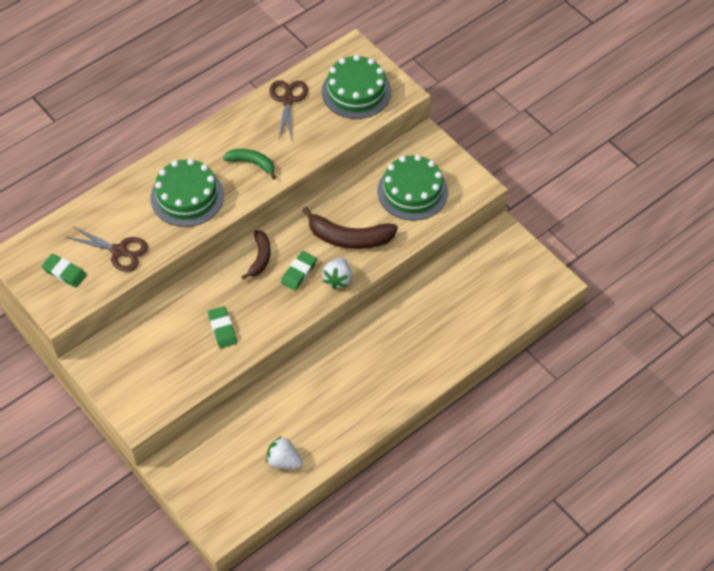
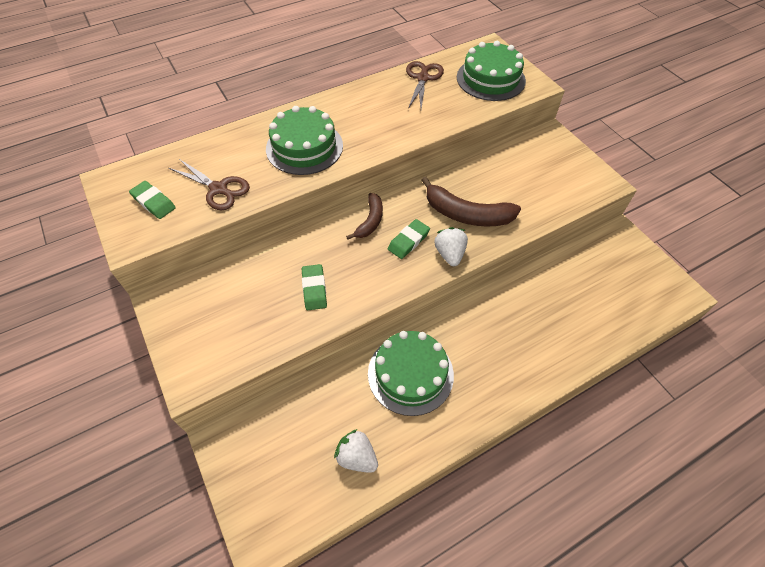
camera: 10 degrees right, 0 degrees up
(252, 163) = (377, 126): green banana -> none
(338, 279) = (449, 254): white strawberry -> white strawberry turned 150 degrees clockwise
(412, 191) = (536, 179): green cake -> green cake (410, 374)

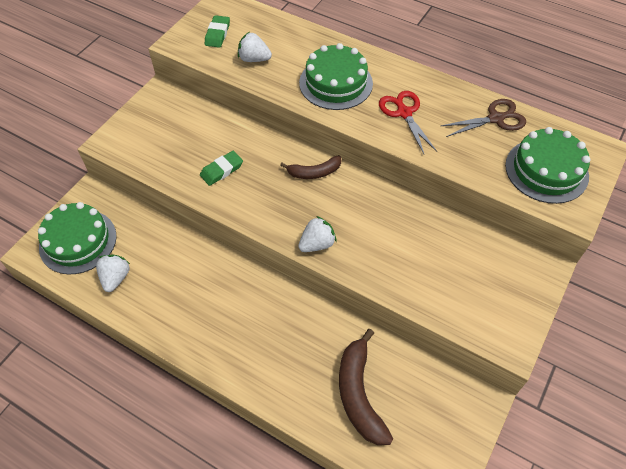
camera: 60 degrees right, 0 degrees up
(219, 189) = (254, 59): brown scissors -> white strawberry
(375, 122) = (404, 113): none -> red scissors
(408, 241) = (311, 208): green eraser -> none
(410, 374) = (203, 281): green cake -> green cake (78, 241)
(466, 214) = (373, 238): brown banana -> brown banana (359, 394)

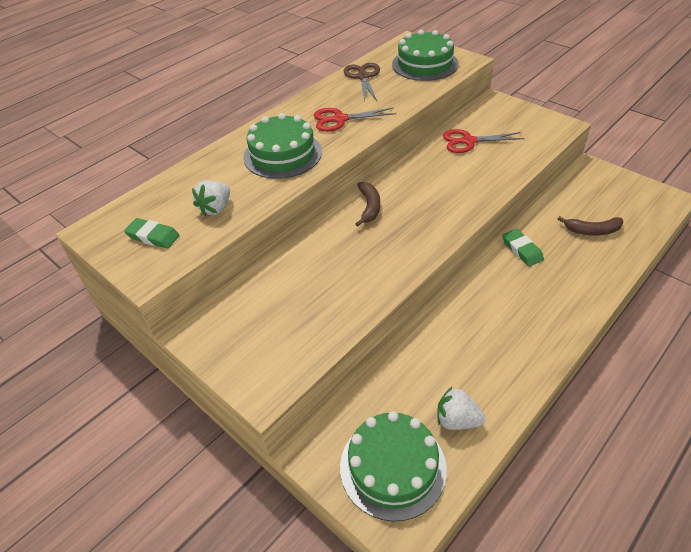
camera: 75 degrees left, 10 degrees down
(221, 170) = (347, 277): green eraser -> green eraser (522, 250)
(317, 244) = (459, 213): white strawberry -> none
(359, 394) = (592, 231): brown banana -> brown banana, size x0.61
(445, 245) = (468, 141): none -> red scissors

